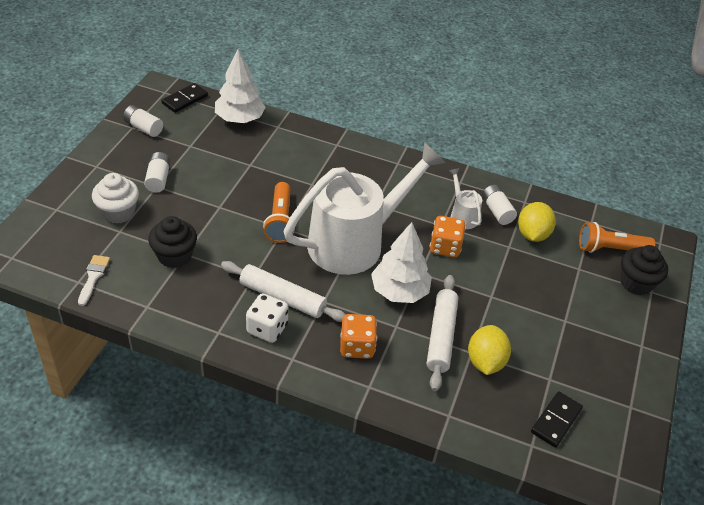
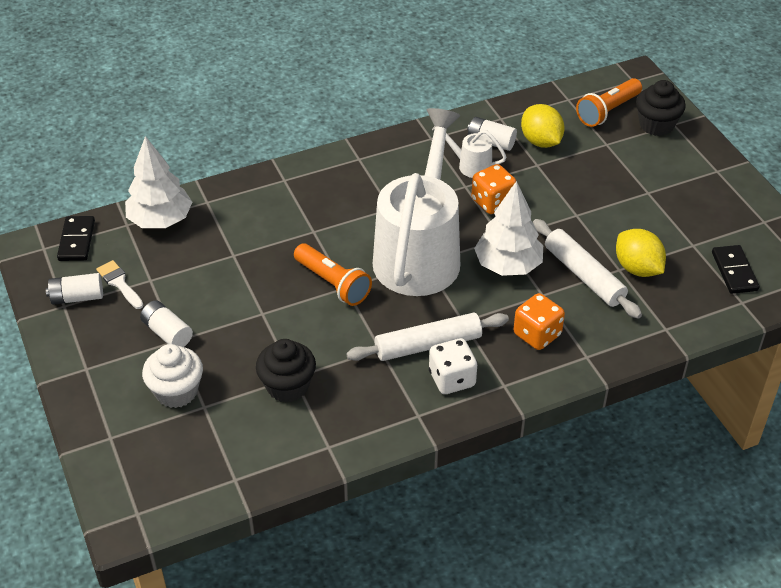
camera: 40 degrees left, 0 degrees up
(93, 277) = (243, 463): white brush -> white brush (119, 283)

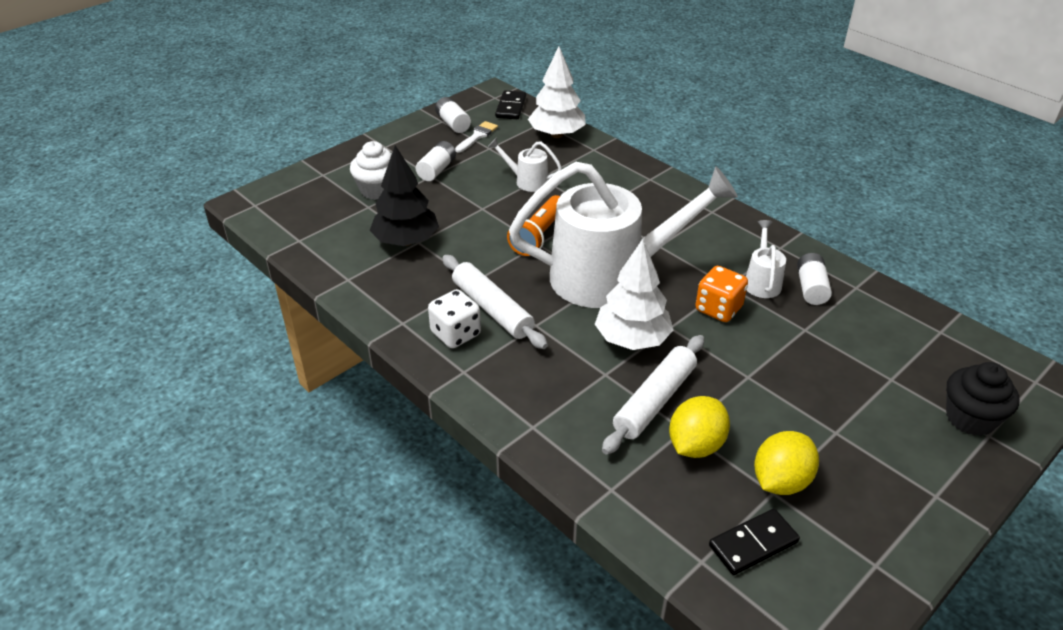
camera: 70 degrees right, 5 degrees down
(76, 240) = (510, 107): black domino -> black domino turned 60 degrees counterclockwise
(234, 267) = (526, 181): none -> white watering can
(287, 386) = (406, 241): black cupcake -> black tree
(537, 335) = (544, 381): orange dice -> none
(541, 141) = (845, 324): yellow lemon -> yellow lemon (780, 481)
(607, 111) = (951, 369): orange flashlight -> none

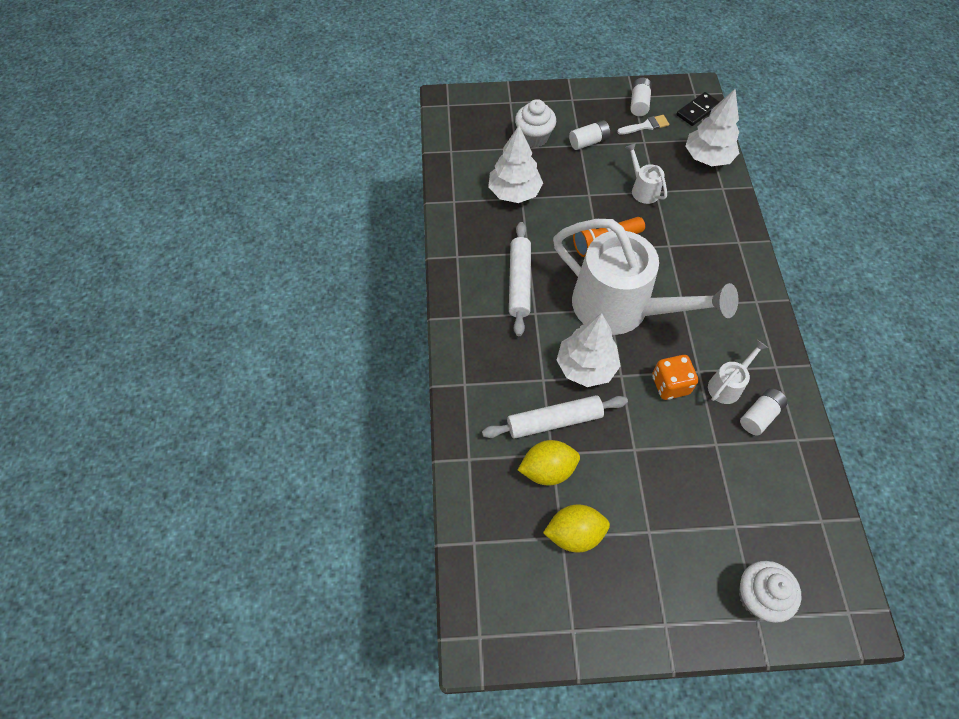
camera: 40 degrees right, 20 degrees up
(406, 241) = (514, 192): black tree -> white tree
(456, 334) = (480, 286): white dice -> none
(753, 544) = (514, 557): black domino -> none
(970, 418) = (758, 596): black cupcake -> white cupcake

